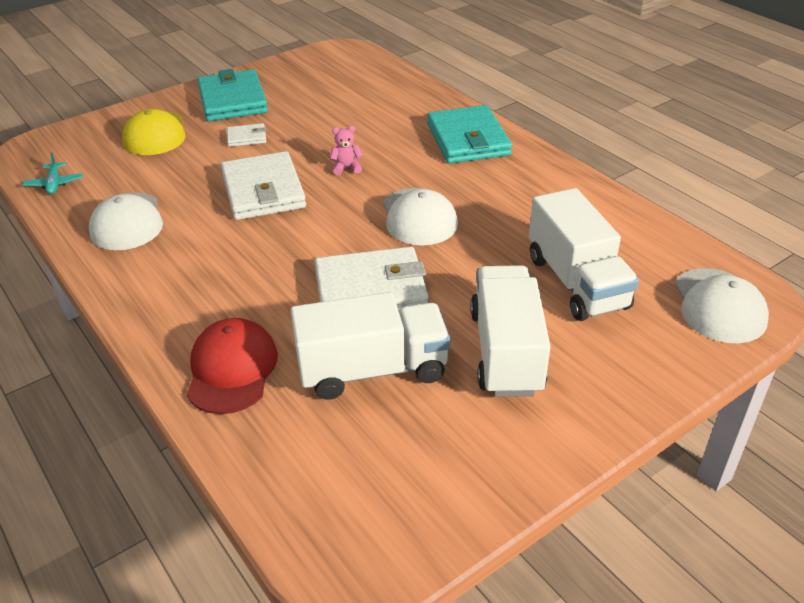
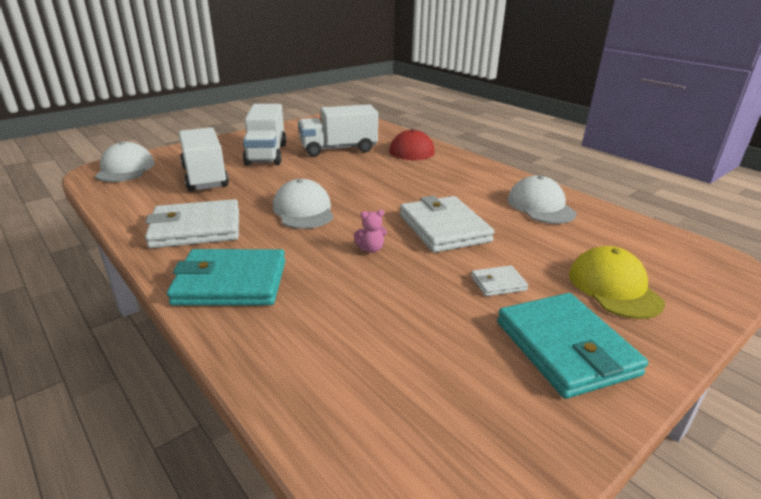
camera: 175 degrees right, 10 degrees down
(54, 184) = (644, 233): turquoise plane -> none
(370, 289) = (341, 174): white wallet -> white wallet (196, 228)
(468, 139) = (231, 283): turquoise wallet -> turquoise wallet turned 75 degrees counterclockwise

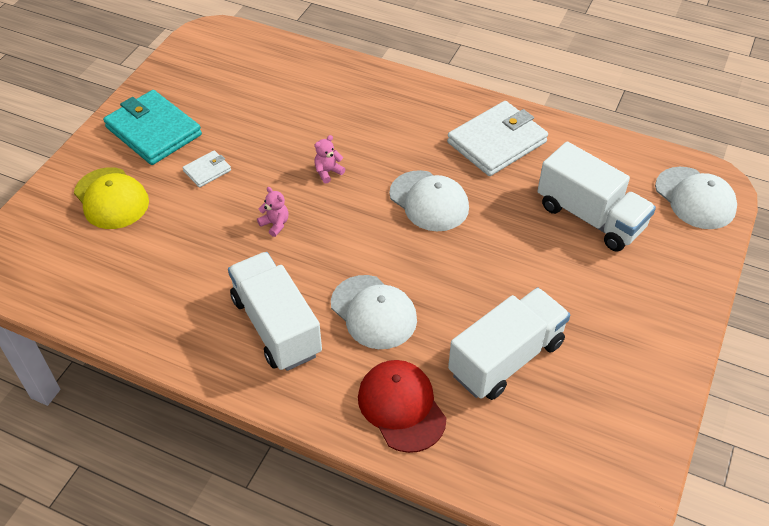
camera: 155 degrees right, 20 degrees up
(231, 283) = (406, 104): turquoise wallet -> none
(266, 154) = (586, 299): white truck -> white truck (276, 326)
(444, 228) = (275, 224): white wallet -> pink teddy bear
(540, 206) = (178, 306): white cap -> white cap (373, 312)

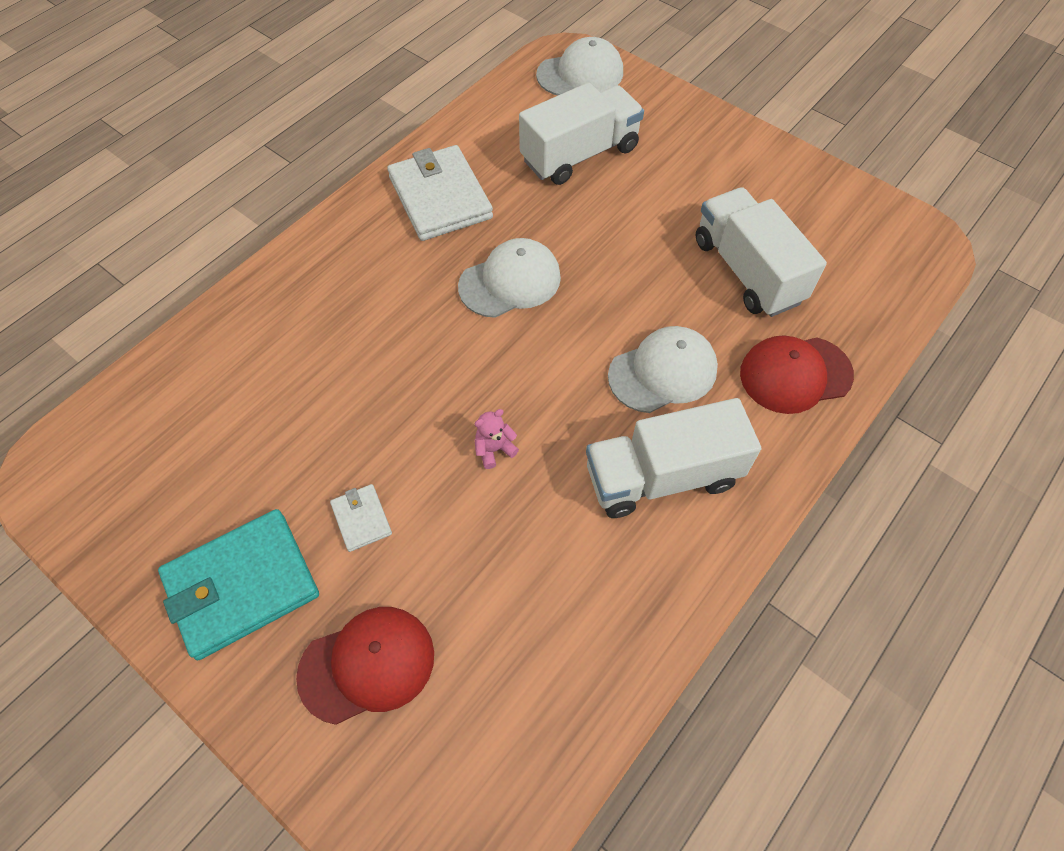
camera: 75 degrees left, 10 degrees up
(111, 198) = (367, 665): yellow cap -> red cap
(328, 172) = (422, 373): pink teddy bear -> none

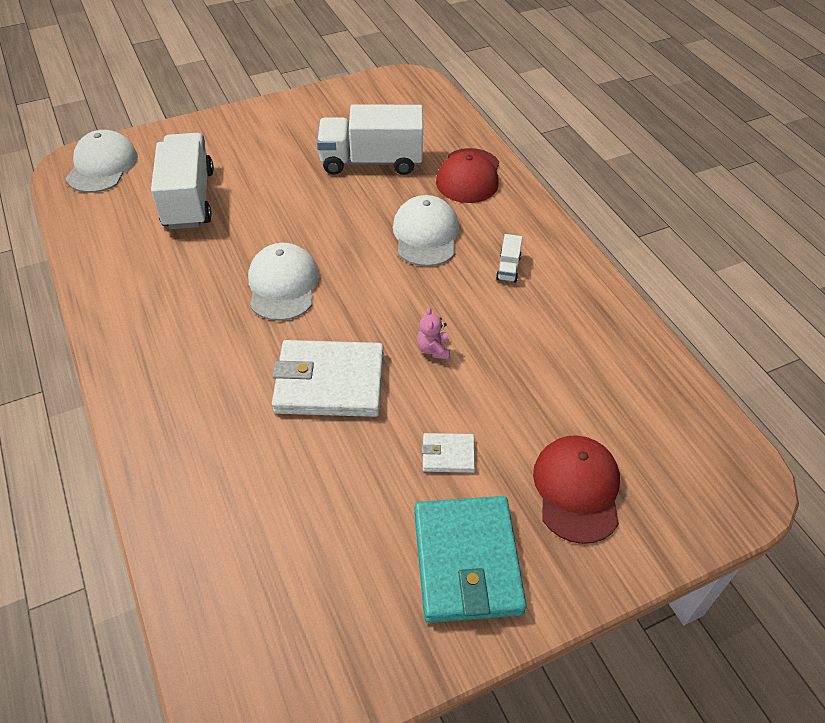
camera: 65 degrees left, 10 degrees down
(440, 197) = (156, 297): white wallet -> white wallet (330, 383)
(662, 476) = (508, 268): white truck -> white truck, size x0.40

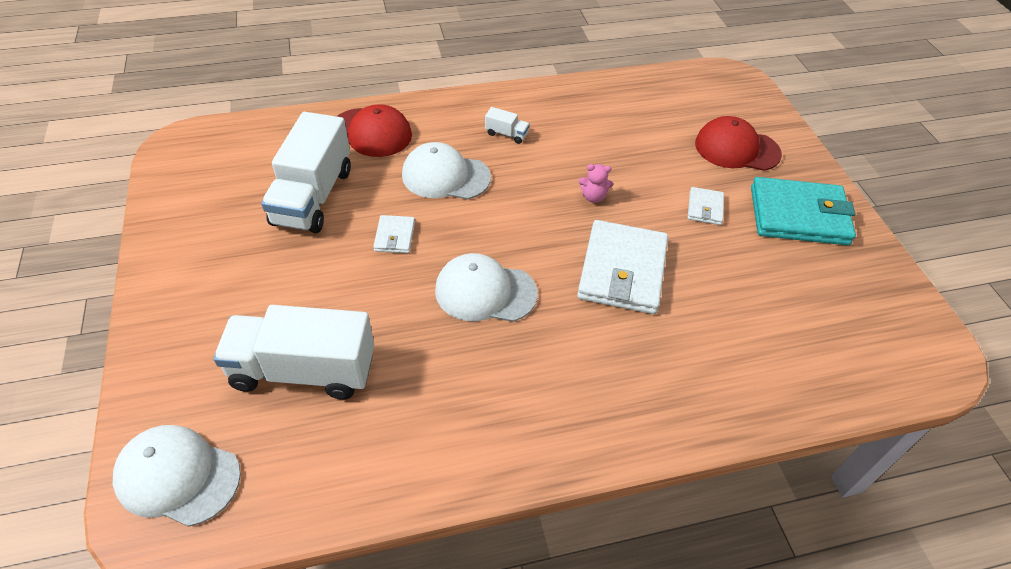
camera: 80 degrees left, 0 degrees up
(337, 217) = (395, 236): none -> white wallet

